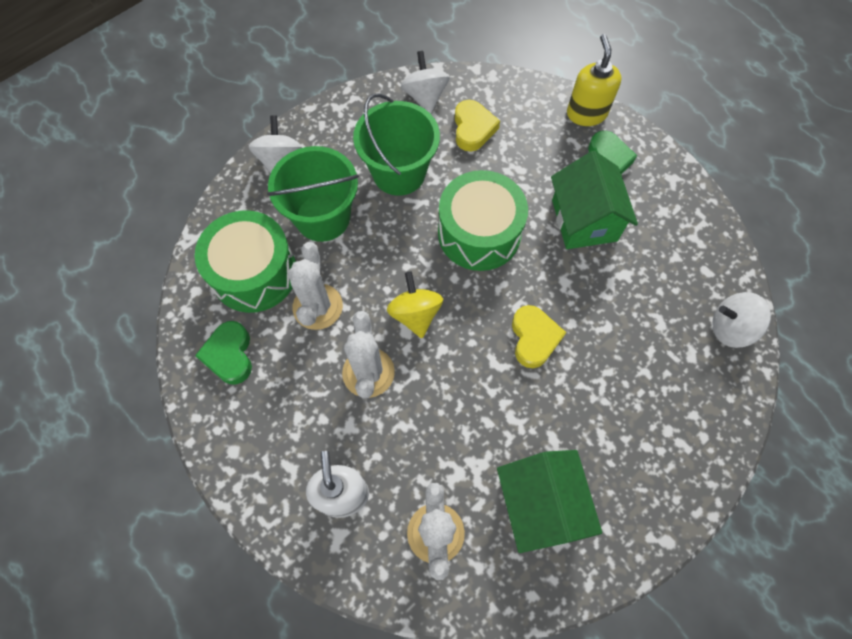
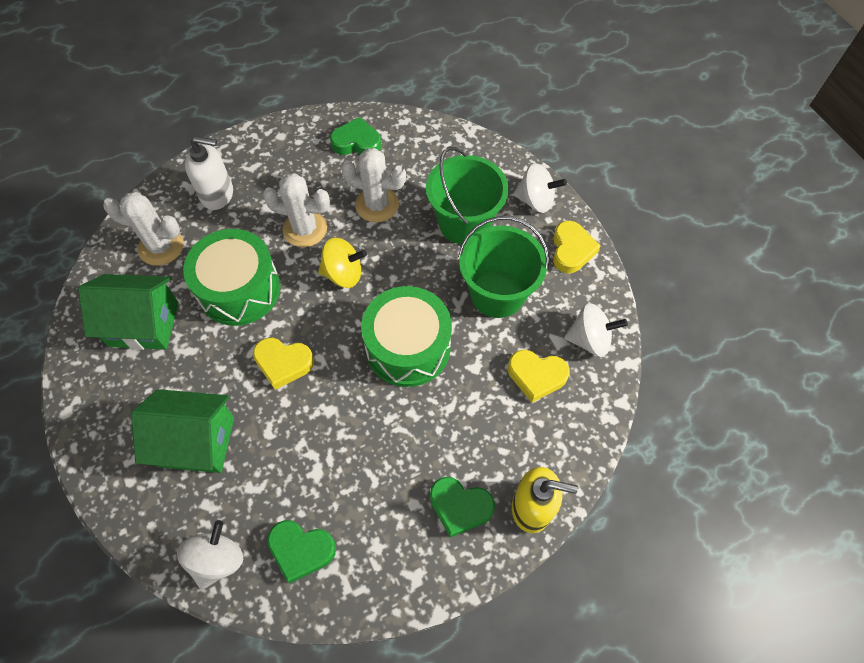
camera: 105 degrees right, 5 degrees down
(254, 273) = (424, 167): green drum -> green drum (239, 289)
(333, 122) = (571, 250): none -> yellow heart
(584, 220) = (391, 453): green house -> green house (197, 441)
(692, 265) = (301, 550): none -> green heart

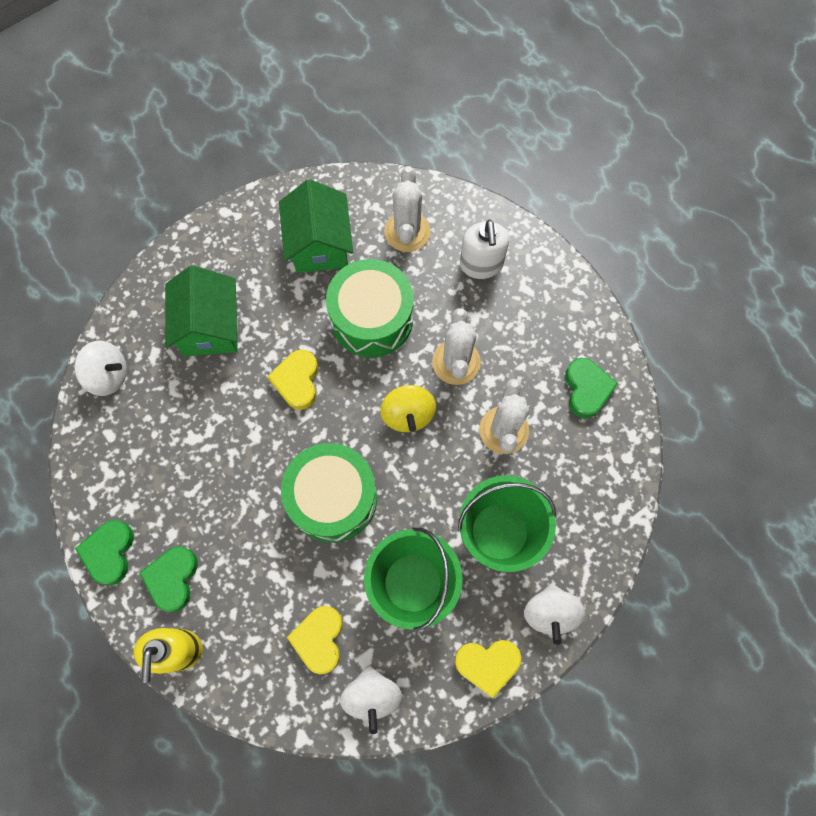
camera: 80 degrees right, 10 degrees up
(301, 550) = (122, 442): green heart -> green heart (109, 552)

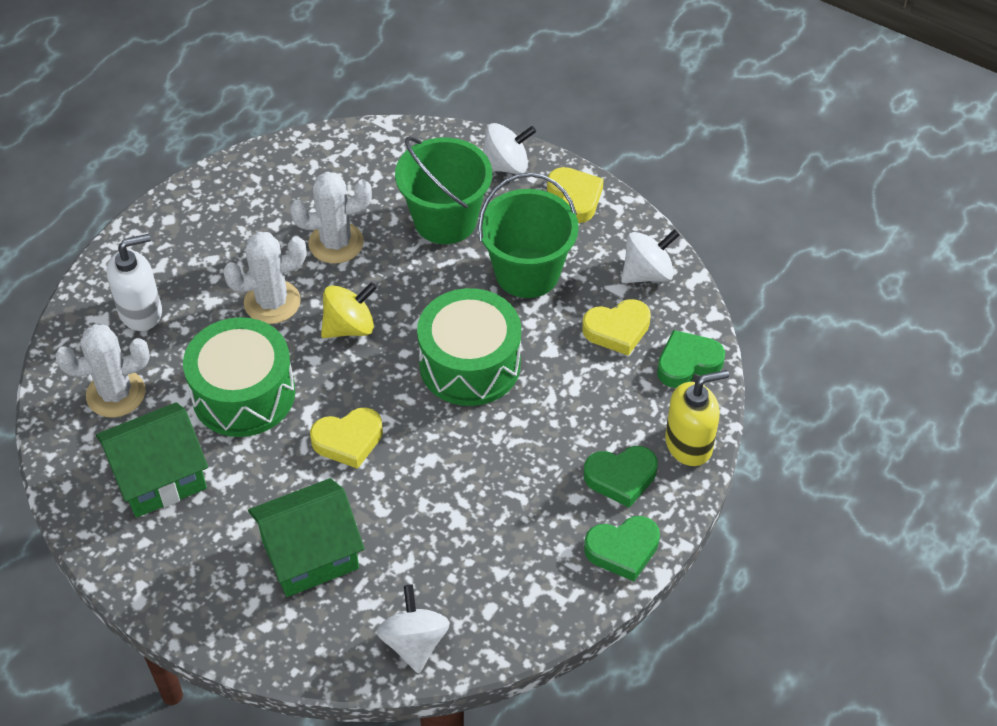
camera: 110 degrees left, 20 degrees down
(586, 389) = (265, 189): green heart -> green heart (687, 363)

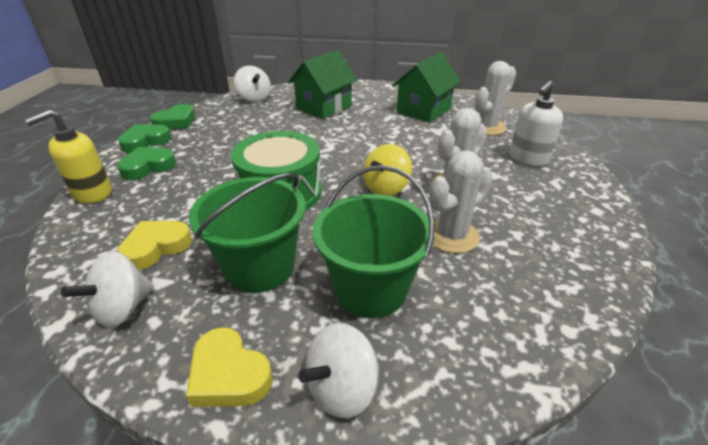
camera: 155 degrees right, 15 degrees down
(243, 394) = (418, 143): green drum -> none
(348, 440) = (338, 142): yellow heart -> none
(687, 363) = (85, 241): green heart -> green heart (176, 122)

